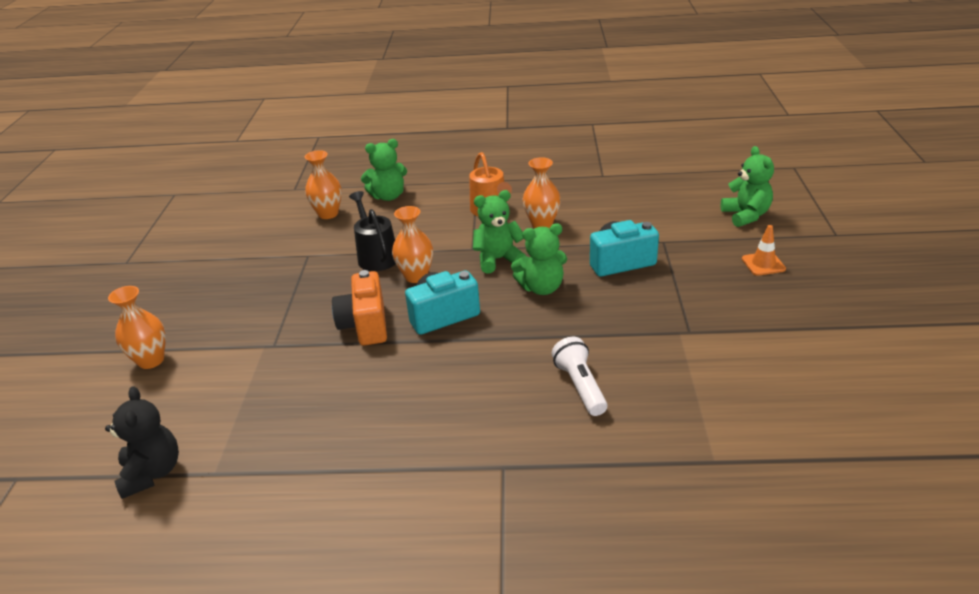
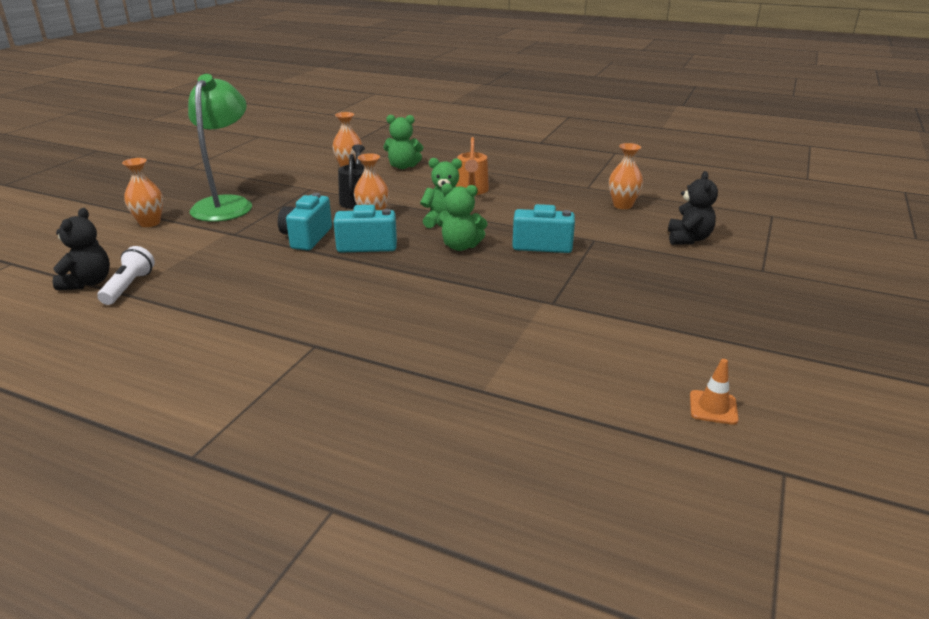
camera: 20 degrees right, 5 degrees down
(225, 305) = (226, 204): none -> green lamp
(365, 325) = (306, 238): orange camera -> turquoise camera
(542, 224) = (503, 207): orange vase -> orange vase (622, 205)
(580, 386) = (425, 313): white flashlight -> white flashlight (129, 287)
(746, 215) = (688, 239): green teddy bear -> black teddy bear
(763, 264) = (668, 274): orange traffic cone -> orange traffic cone (713, 407)

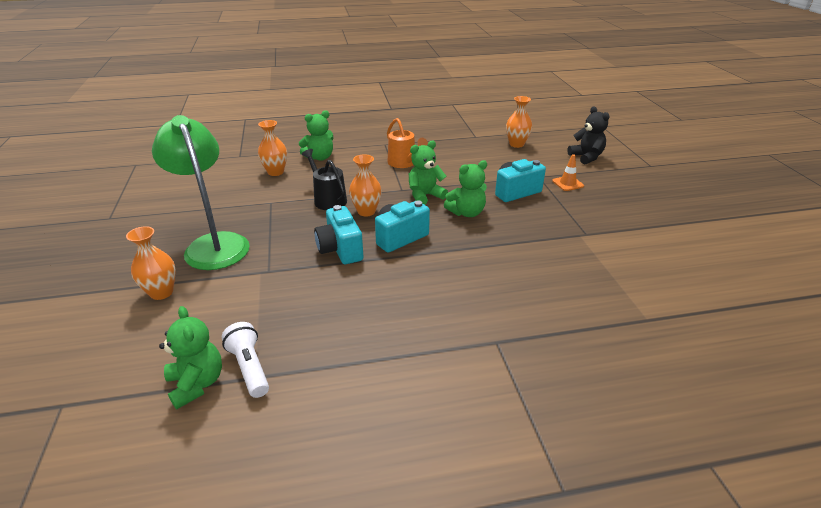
camera: 35 degrees left, 5 degrees up
(88, 282) = (197, 384): black teddy bear -> green teddy bear
(713, 407) = (760, 268): orange traffic cone -> orange traffic cone (567, 183)

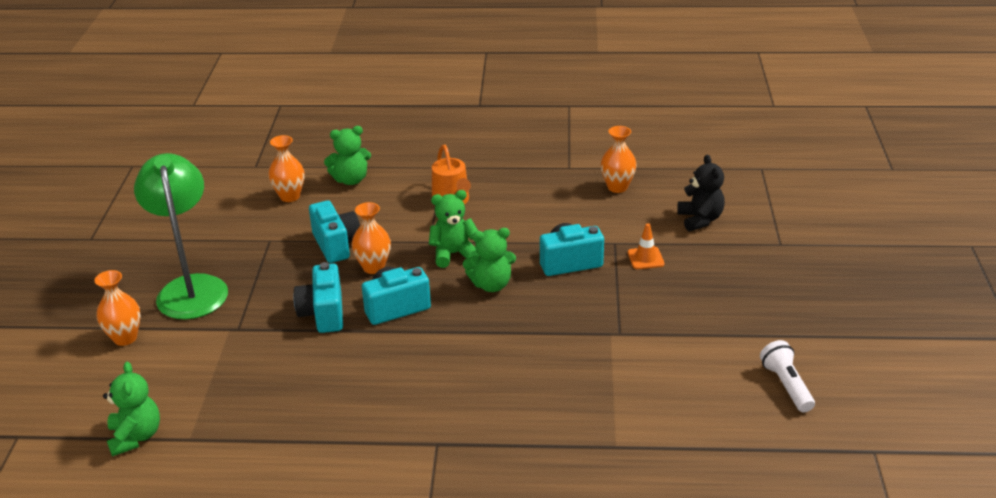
camera: 15 degrees right, 0 degrees up
(249, 367) = (187, 429): white flashlight -> white flashlight (786, 385)
(328, 199) = (336, 245): black watering can -> turquoise camera

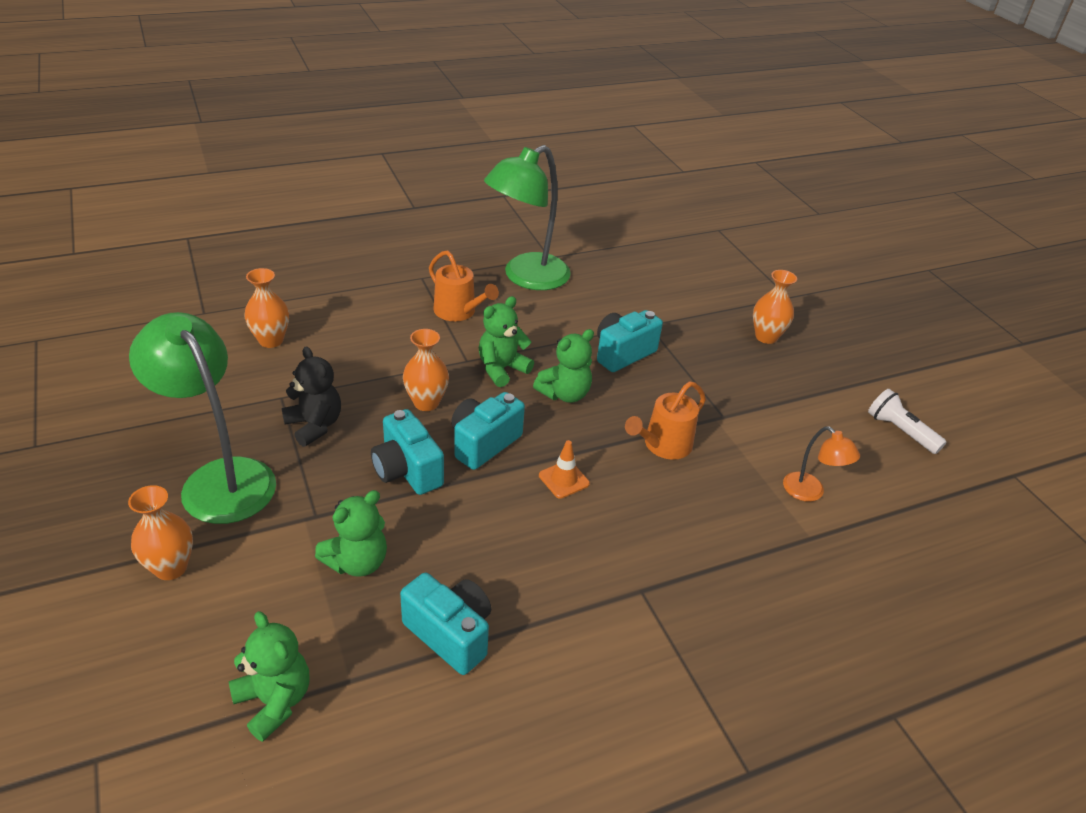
camera: 30 degrees left, 5 degrees up
(336, 245) = (365, 386): turquoise camera -> turquoise camera (450, 634)
(351, 180) = (330, 308): green teddy bear -> green teddy bear (357, 562)
(533, 182) = (526, 277): none -> green lamp
(544, 344) = (663, 445): none -> orange watering can
(617, 187) = (609, 269): orange vase -> orange vase (766, 337)
(645, 258) = (688, 334): orange traffic cone -> orange traffic cone (564, 479)
(646, 412) = (810, 492): none -> orange lamp
(700, 219) = (705, 287): black teddy bear -> black teddy bear (314, 425)

